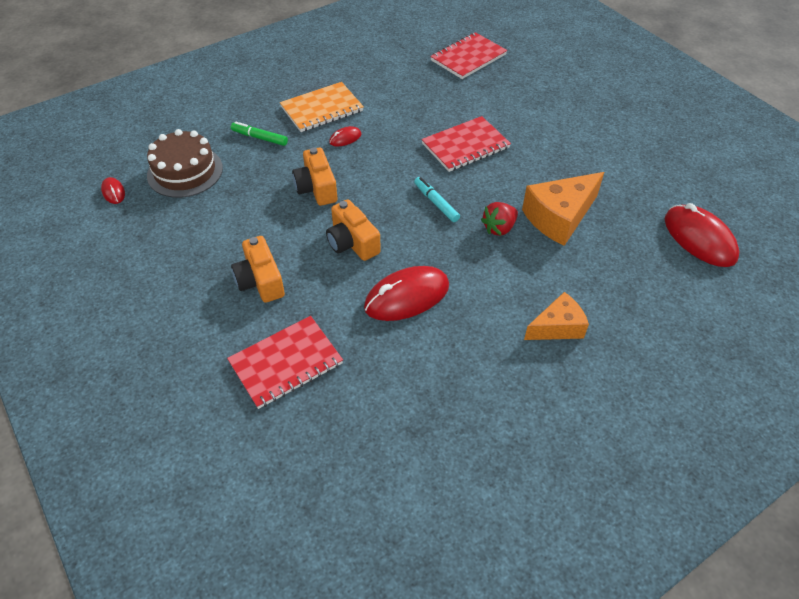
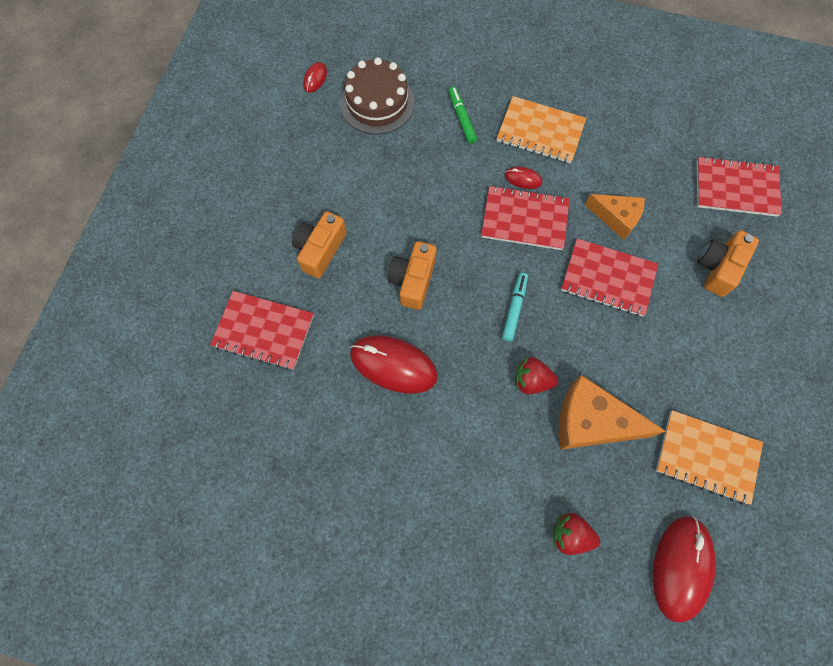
camera: 50 degrees right, 20 degrees up
(316, 188) = (446, 206): orange camera -> orange camera (718, 268)
(376, 156) = (524, 219): none -> red notebook
(557, 327) = (461, 505): orange cheese -> orange cheese (616, 218)
(631, 279) = (570, 535): none -> red strawberry
(633, 180) = (707, 457): none -> orange notebook

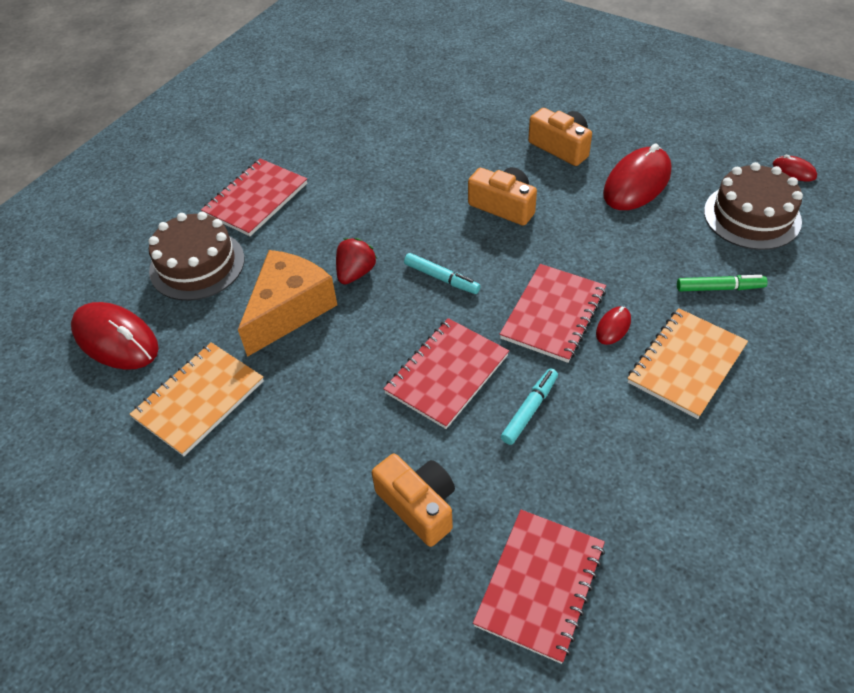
camera: 110 degrees right, 20 degrees down
(264, 331) = (486, 104): red notebook -> red notebook (256, 199)
(393, 365) = (418, 178): red mouse -> red mouse (637, 183)
(570, 535) = (197, 265): red strawberry -> brown cake
(616, 218) = (529, 410): orange cheese -> turquoise marker

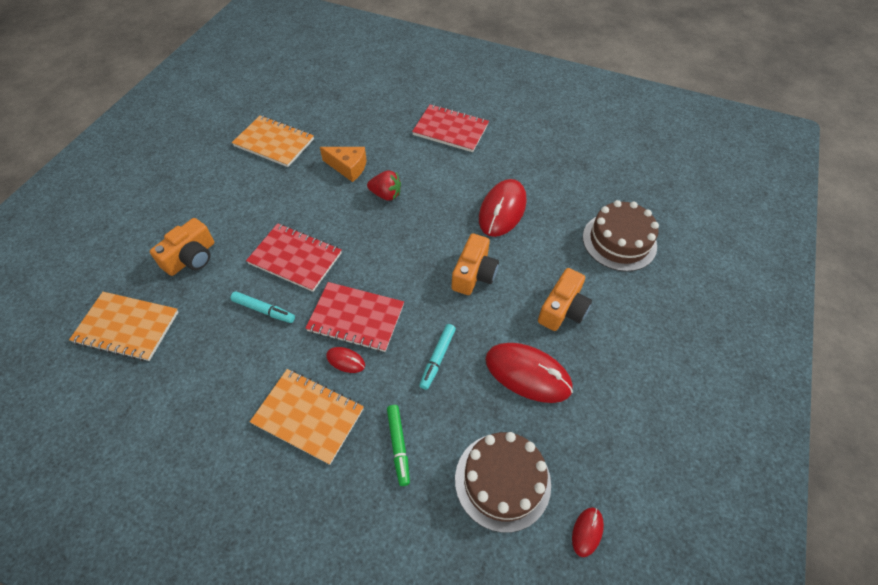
camera: 75 degrees right, 5 degrees up
(116, 339) = (319, 98): red mouse -> red mouse (502, 210)
(197, 265) = (383, 116): brown cake -> brown cake (619, 241)
(289, 310) = (348, 167): orange cheese -> orange cheese, size x0.64
(441, 278) = (386, 244): turquoise marker -> turquoise marker (437, 358)
(539, 585) = (127, 327): red notebook -> orange notebook

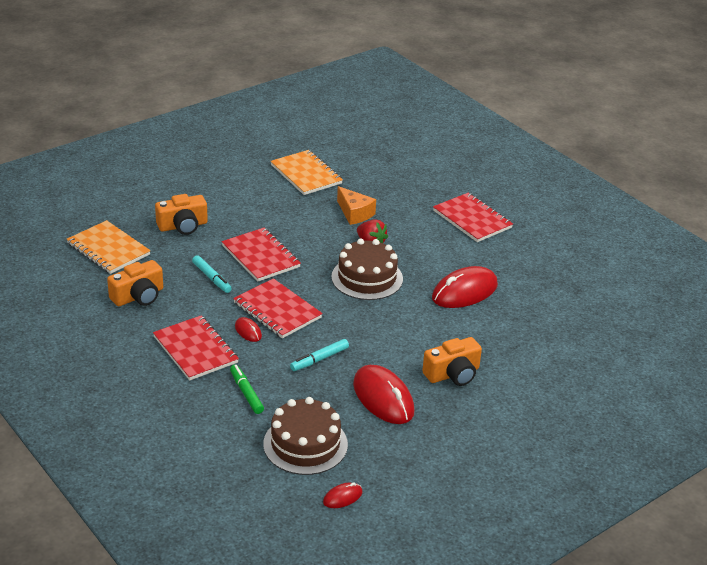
camera: 30 degrees right, 20 degrees down
(308, 416) = (195, 350): orange notebook -> red notebook
(398, 446) = (246, 393): green marker -> green marker turned 135 degrees clockwise
(474, 274) = (398, 322): orange camera -> orange camera (138, 296)
(619, 241) = (553, 353): brown cake -> brown cake (367, 278)

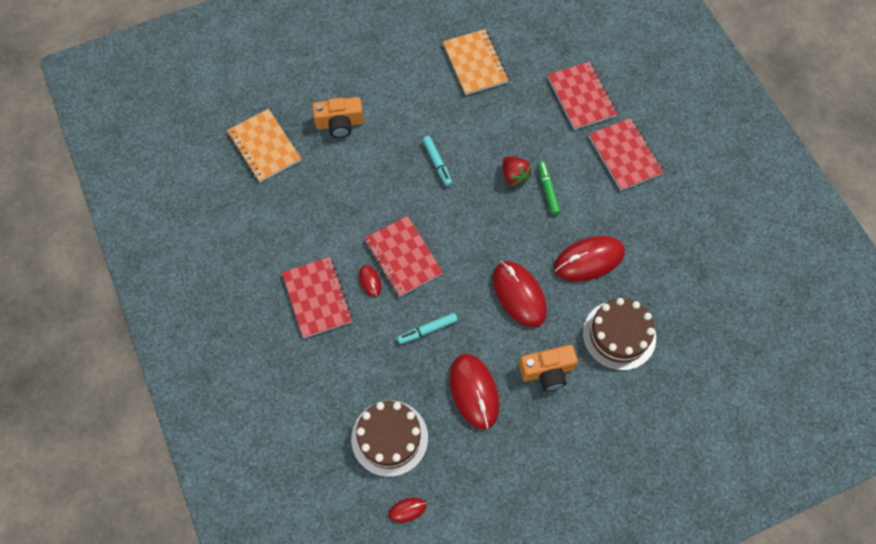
camera: 15 degrees right, 30 degrees up
(138, 296) = (280, 217): orange camera -> none
(212, 278) = (352, 202): turquoise marker -> turquoise marker (437, 163)
(246, 393) = (351, 363): green marker -> green marker (547, 190)
(260, 256) = (404, 179): red notebook -> red notebook (581, 97)
(354, 213) = (509, 129): orange cheese -> none
(367, 278) = (499, 225): brown cake -> brown cake (619, 335)
(404, 323) = (519, 295): none -> red mouse

